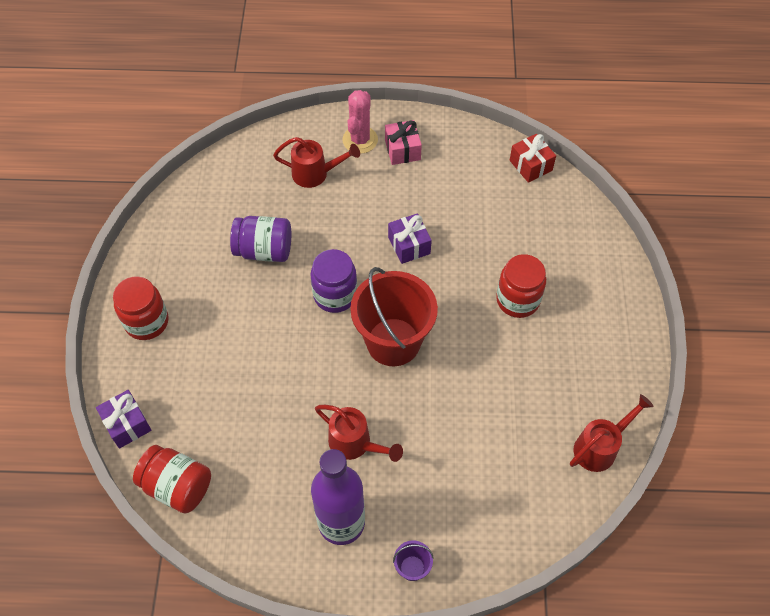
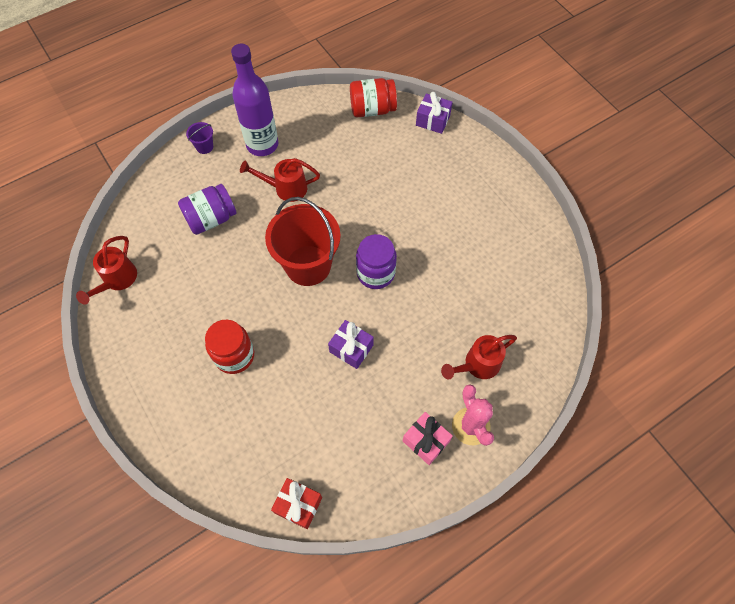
camera: 145 degrees right, 5 degrees up
(147, 322) = (483, 178): red jar -> none
(264, 250) = (456, 274): purple jar -> purple jar (211, 219)

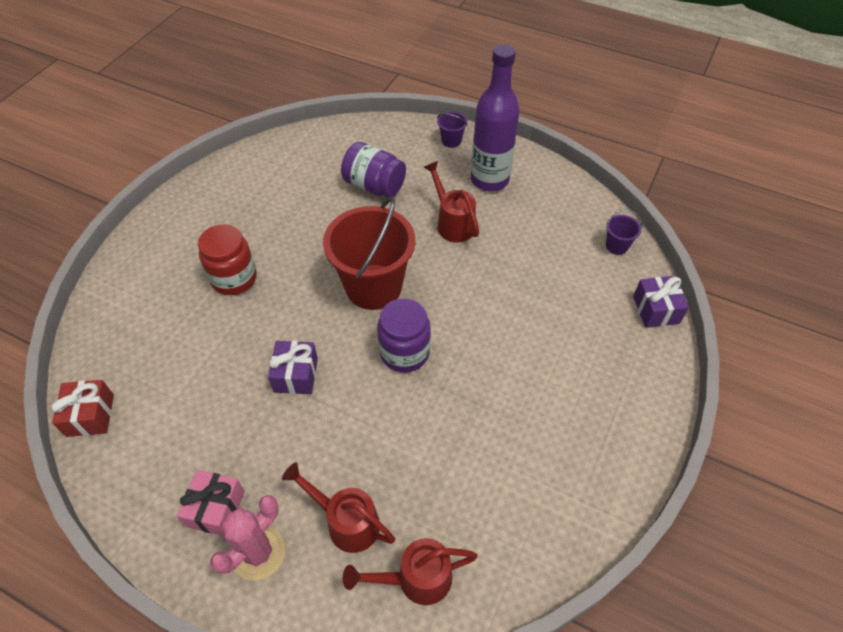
camera: 60 degrees right, 10 degrees down
(117, 280) = (266, 157): red watering can -> red watering can (416, 579)
(372, 109) = (616, 246): red jar -> purple bucket

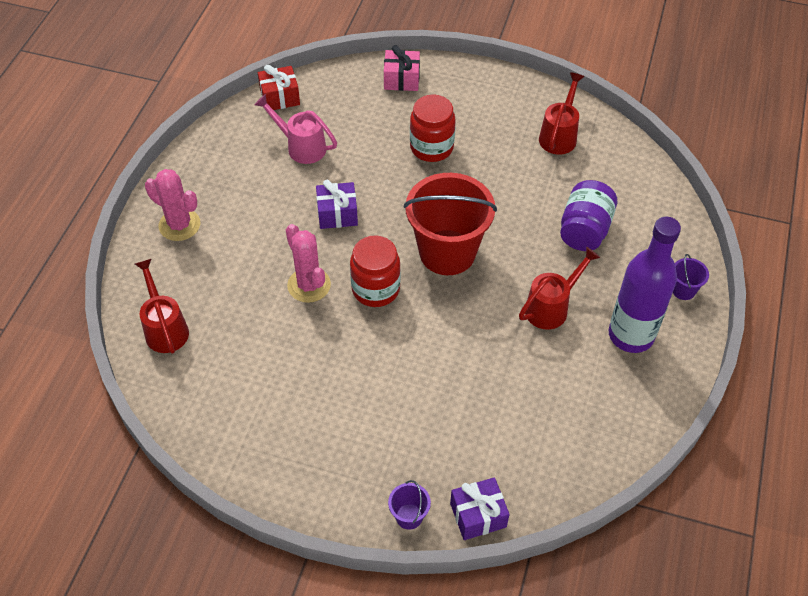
camera: 80 degrees right, 0 degrees up
(182, 400) = (301, 147): none -> pink watering can
(216, 509) = (211, 191): pink gift -> pink gift (401, 79)
(347, 522) = (207, 275): red watering can -> red watering can (559, 136)
(386, 413) = (309, 285): none -> pink cactus
(404, 352) = (375, 289): purple jar -> red jar
(616, 246) = (564, 473): purple bucket -> purple bucket (409, 516)

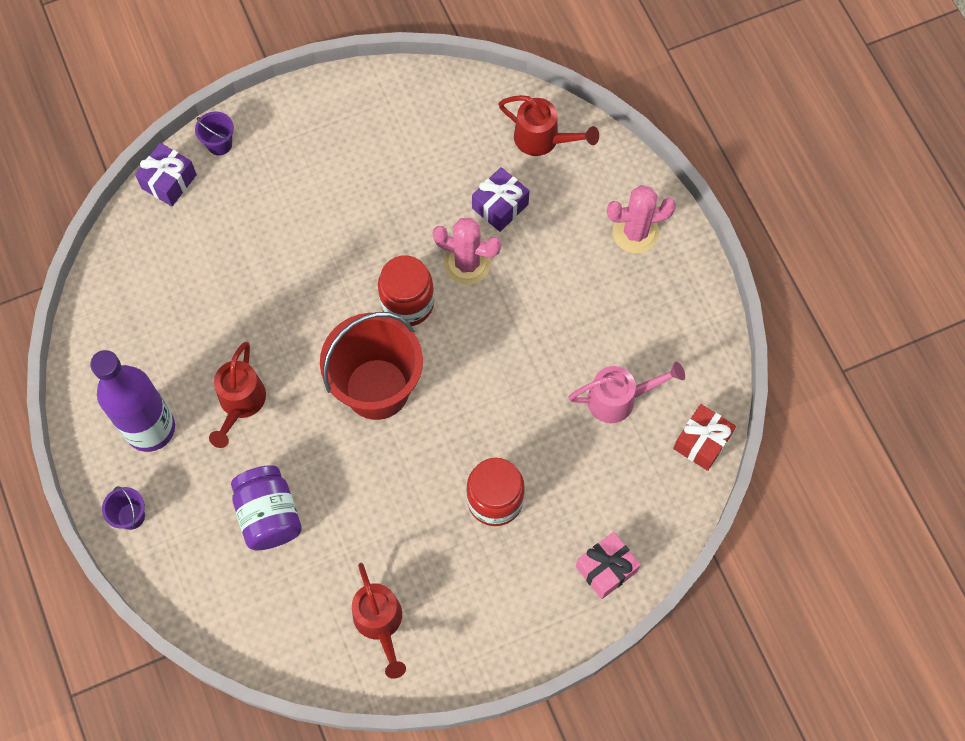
camera: 140 degrees right, 15 degrees up
(337, 214) = (511, 351): purple gift -> purple gift (500, 206)

